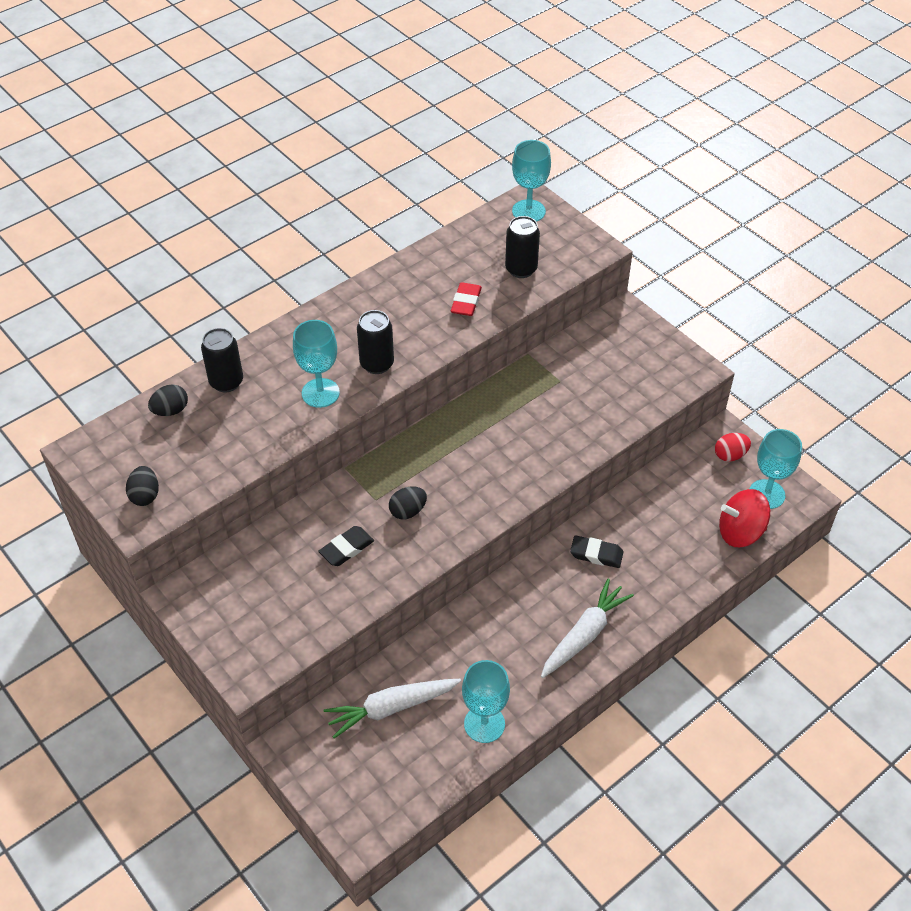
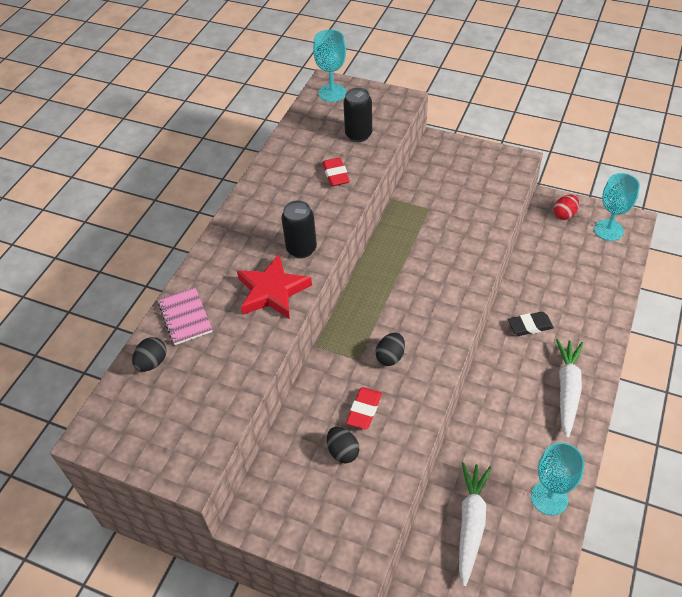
camera: 25 degrees left, 0 degrees up
(145, 495) = (180, 447): black egg -> black egg (343, 451)
(226, 382) = (185, 317): black can -> pink notebook
(320, 393) = (272, 291): turquoise goblet -> red star
(346, 548) = (364, 410): black eraser -> red eraser
(391, 708) = (471, 523): white carrot -> white carrot turned 150 degrees clockwise
(740, 532) = (612, 264): red spinning top -> none

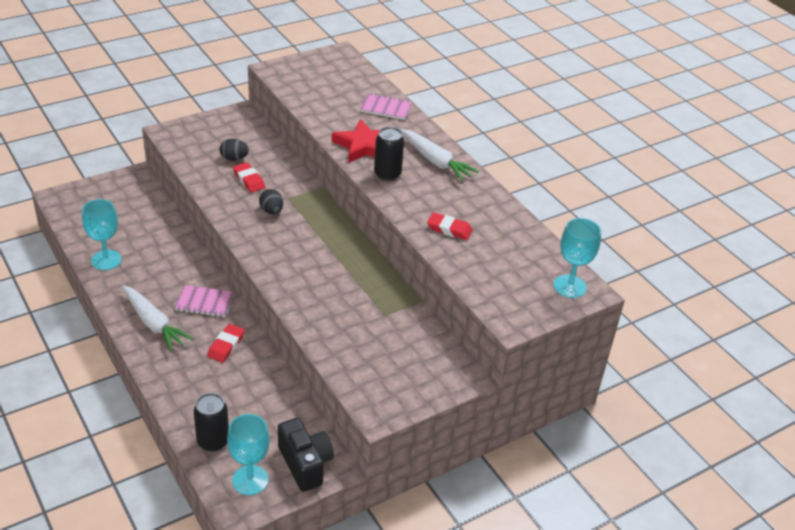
camera: 120 degrees right, 10 degrees down
(152, 363) = (365, 85): black egg -> none
(358, 135) = (487, 268): black can -> black can (213, 441)
(471, 523) = (140, 220): white carrot -> white carrot (435, 161)
(507, 376) = (204, 302): none -> pink notebook
(530, 326) = (226, 345): black eraser -> red eraser
(564, 214) = (305, 464): red egg -> black camera

